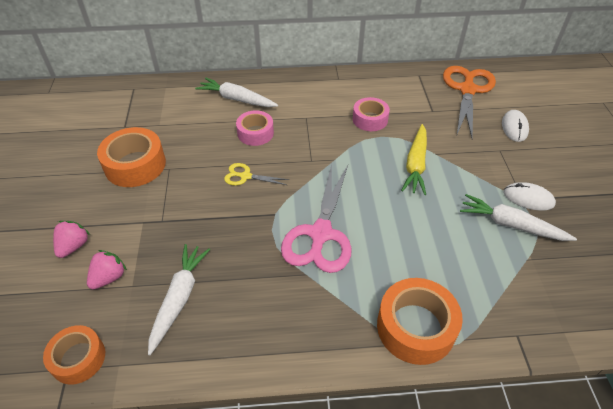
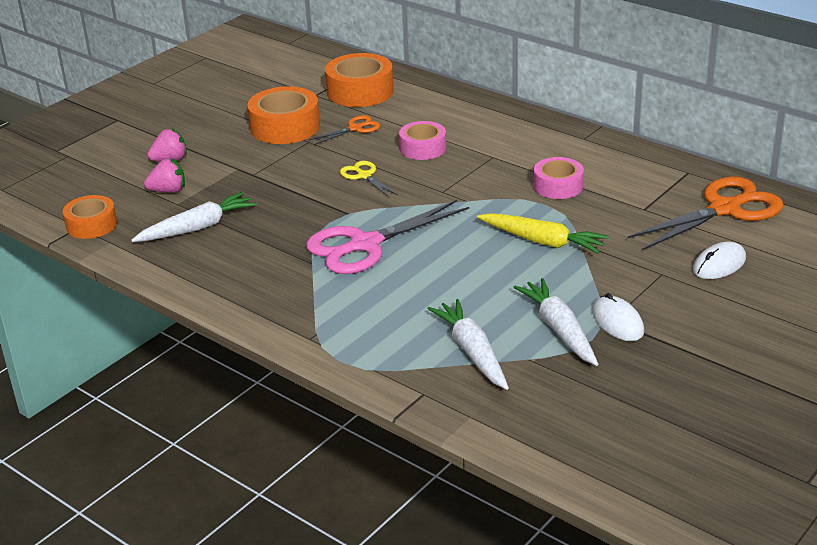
camera: 45 degrees right, 15 degrees down
(190, 140) = (355, 128): none -> orange scissors
(237, 99) = (447, 114): white carrot -> white carrot (472, 352)
(415, 164) = (542, 241): yellow carrot -> yellow carrot turned 120 degrees counterclockwise
(415, 327) = (345, 340): orange tape -> orange tape (360, 91)

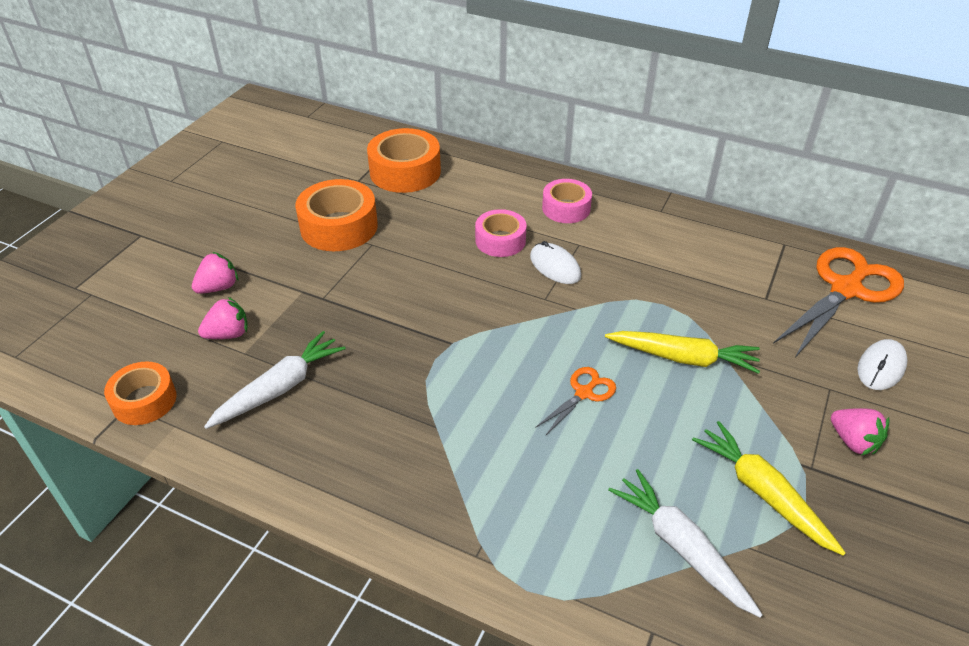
camera: 15 degrees left, 10 degrees up
(355, 128) = (417, 221): orange scissors -> orange scissors (584, 393)
(364, 176) = (450, 286): yellow scissors -> none
(365, 245) = (488, 389): pink scissors -> none
(558, 186) = (664, 277): pink tape -> pink tape (566, 208)
(559, 329) = (763, 493): white carrot -> yellow carrot
(617, 322) = (820, 470): white mouse -> white mouse (555, 266)
(659, 308) = (853, 441): none -> pink strawberry

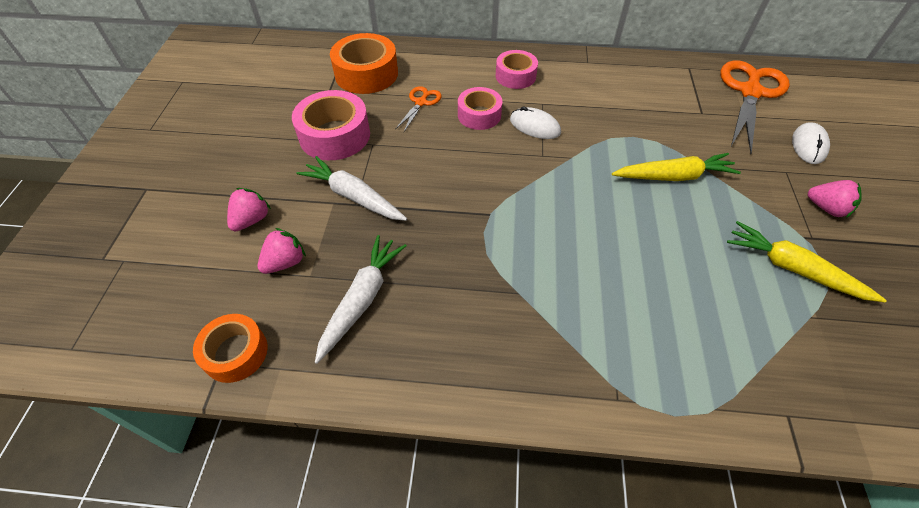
camera: 20 degrees left, 10 degrees up
(339, 226) = (334, 135): orange tape -> pink tape
(584, 393) = (618, 227): orange scissors -> orange scissors (421, 102)
(681, 547) = (765, 334): white carrot -> white carrot (353, 196)

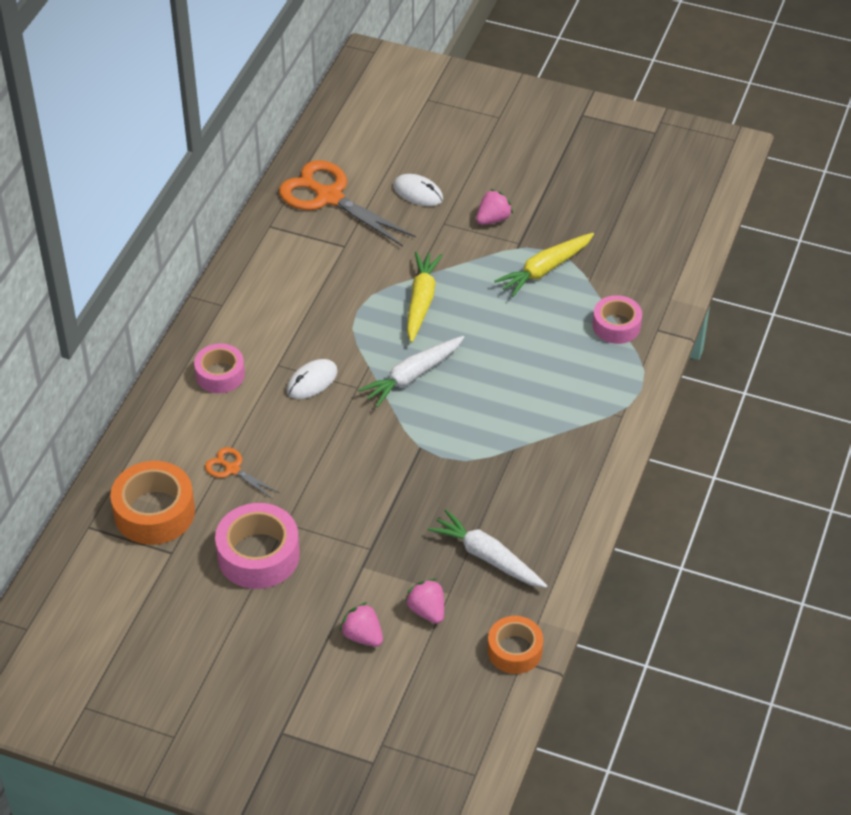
camera: 75 degrees left, 5 degrees down
(353, 196) = (360, 549): white carrot -> white carrot (412, 376)
(479, 115) = (275, 422): pink tape -> pink tape (616, 326)

